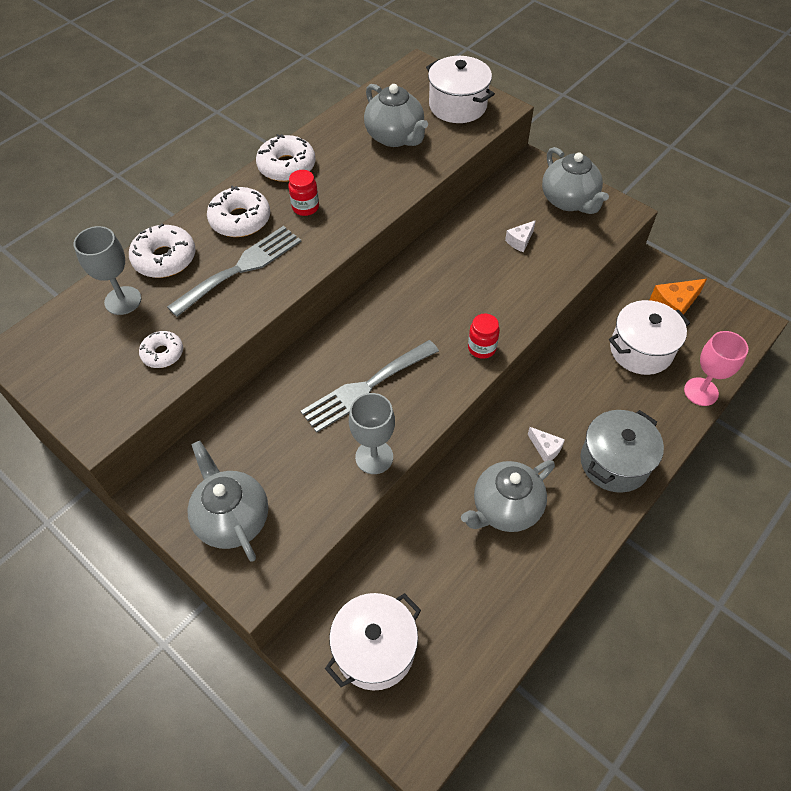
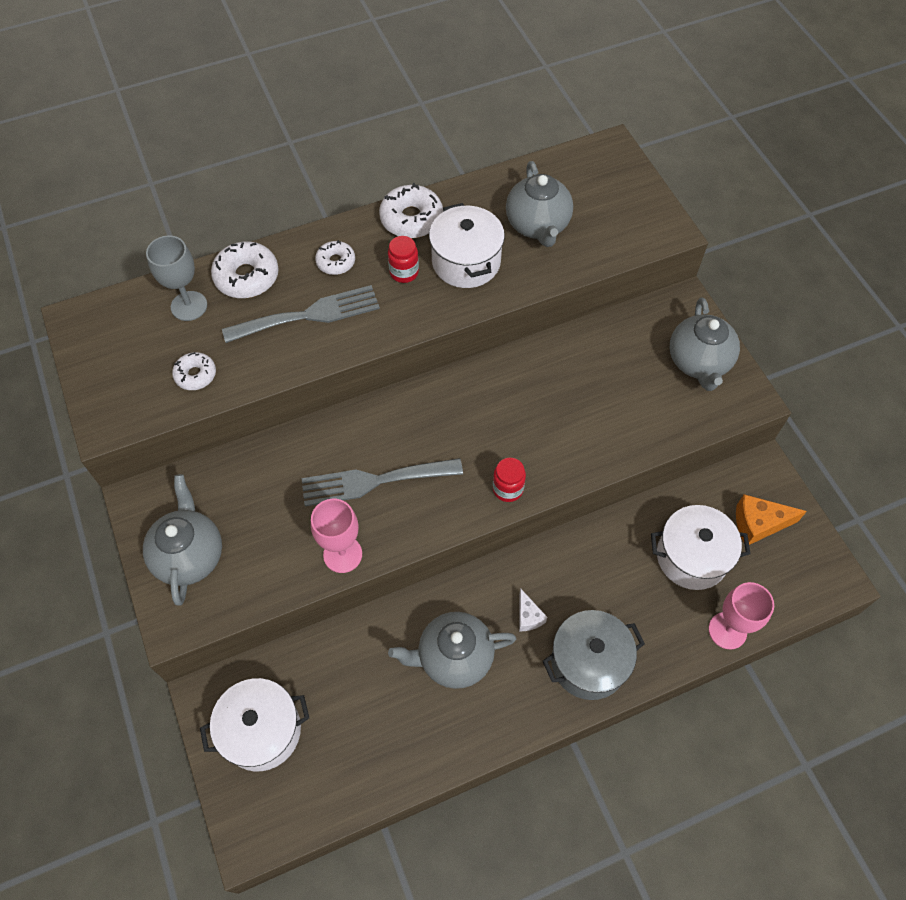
camera: 25 degrees right, 5 degrees up
(240, 220) = (336, 262): white donut -> white donut, size x0.61
(374, 457) = (342, 554): grey goblet -> pink goblet
(457, 106) = (625, 212): white pot -> white pot (466, 262)
(520, 241) = (617, 388): white cheese -> none

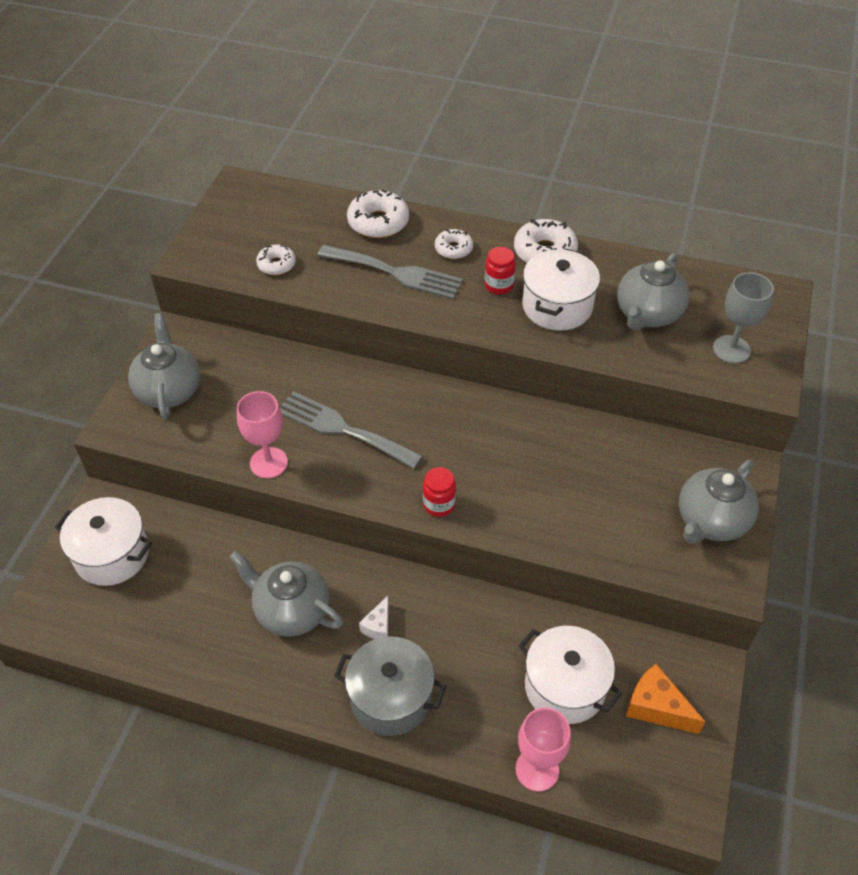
camera: 40 degrees right, 10 degrees down
(189, 306) = (319, 218): grey goblet -> grey goblet (731, 349)
(189, 555) = (169, 390): grey teapot -> grey teapot turned 45 degrees counterclockwise

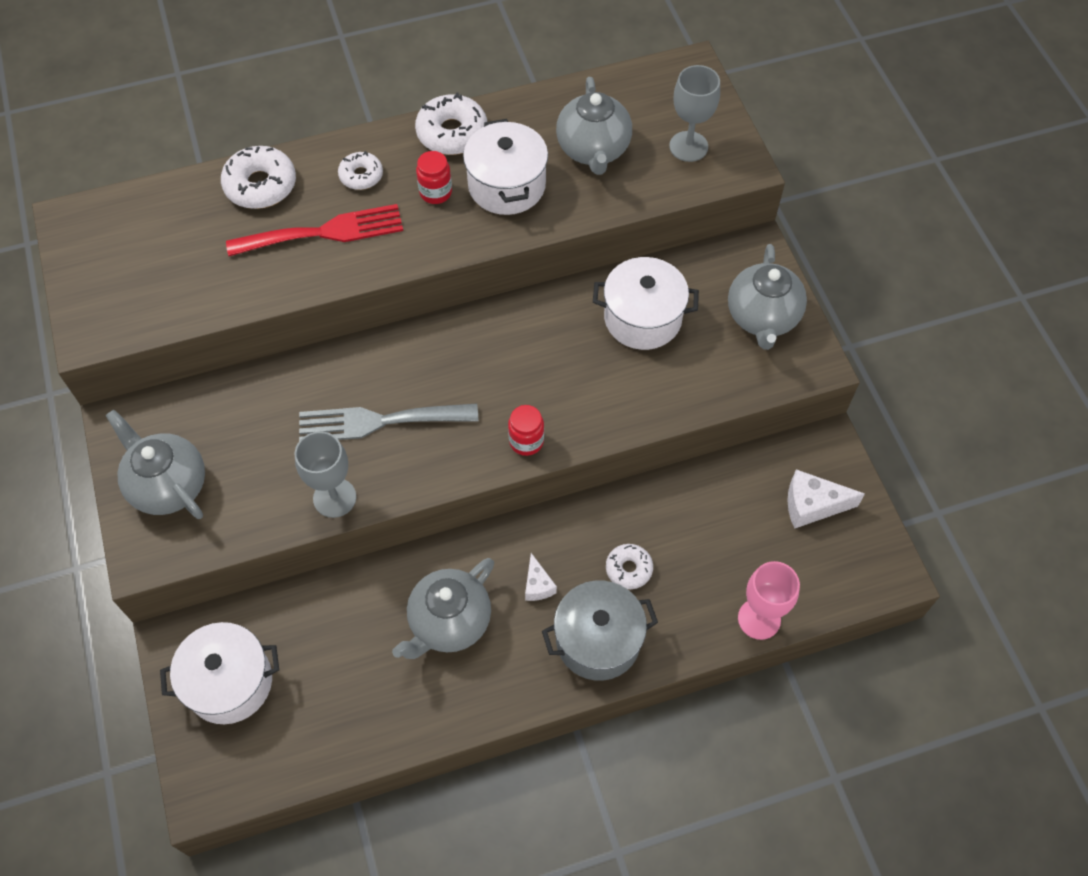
camera: 35 degrees left, 10 degrees up
(269, 463) = (334, 498): pink goblet -> grey goblet
(276, 264) = (192, 289): white donut -> white donut (628, 569)
(291, 611) = (449, 622): grey teapot -> grey teapot turned 45 degrees counterclockwise
(396, 273) = (324, 232): grey fork -> red fork
(565, 686) = (730, 535): white pot -> white pot (642, 318)
(656, 707) = (812, 505): orange cheese -> white cheese

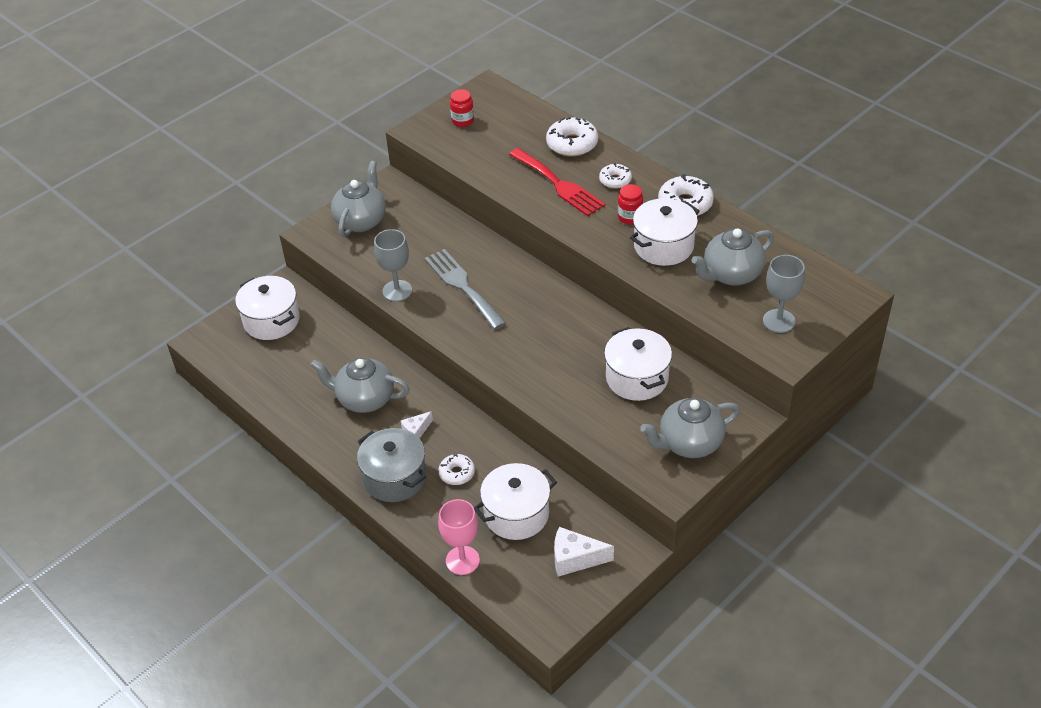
camera: 65 degrees right, 15 degrees down
(526, 441) = (495, 359): red jar -> red jar (462, 121)
(722, 534) = (516, 514): none -> white pot
(812, 505) = (575, 559): white cheese -> white cheese turned 60 degrees counterclockwise

